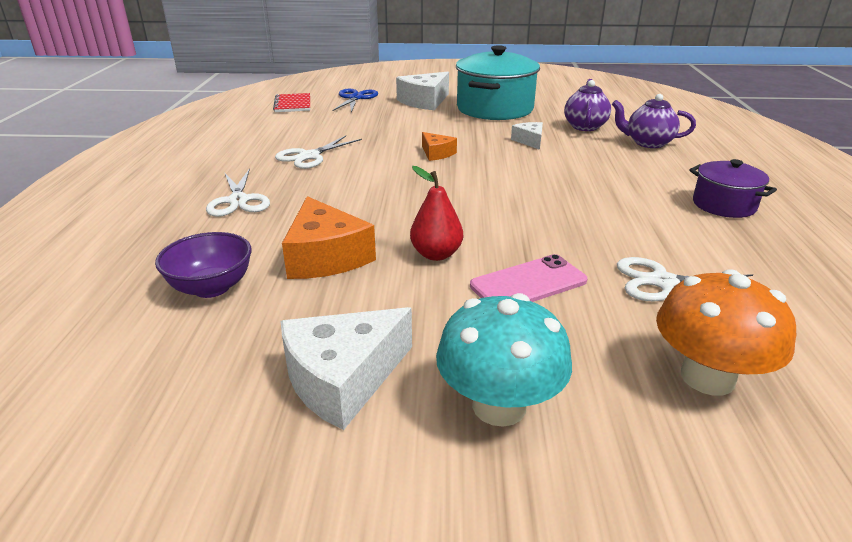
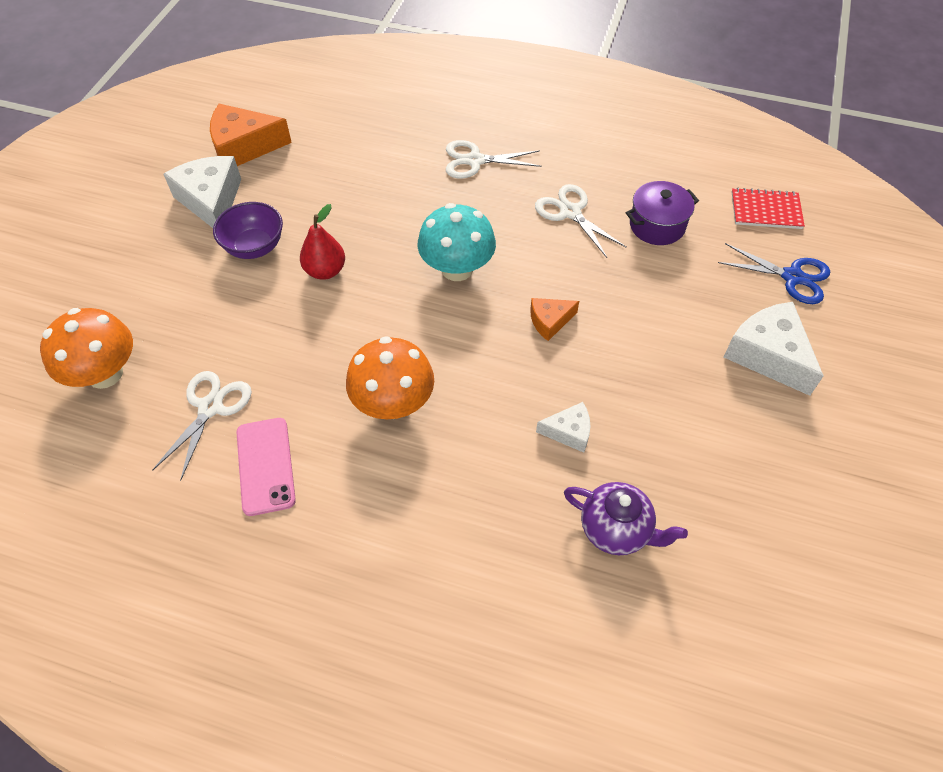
camera: 105 degrees right, 25 degrees up
(211, 287) = (338, 148): purple bowl -> purple bowl (254, 247)
(326, 256) = (353, 206): orange cheese -> orange cheese (244, 147)
(495, 109) = (720, 436): turquoise pot -> none
(499, 406) = (149, 262): turquoise mushroom -> turquoise mushroom (457, 269)
(528, 283) = (256, 316): pink phone -> pink phone (265, 466)
(564, 196) = (393, 403): none -> orange mushroom
(648, 143) = (524, 583): purple teapot -> none
(724, 205) = (310, 554): purple pot -> purple pot (657, 225)

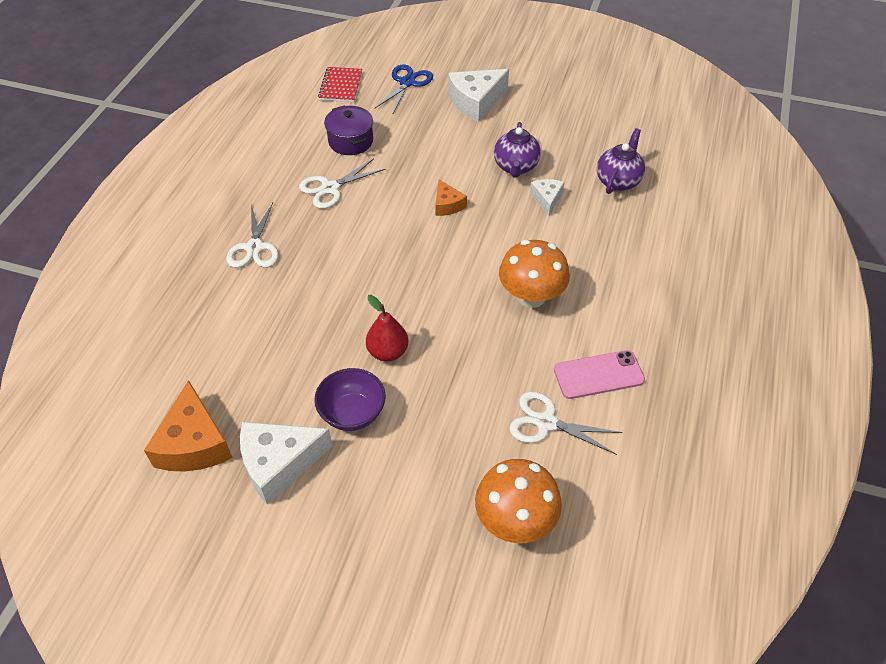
camera: 90 degrees left, 5 degrees down
(457, 269) = (390, 259): turquoise mushroom -> none
(631, 398) = (515, 167): none -> purple teapot

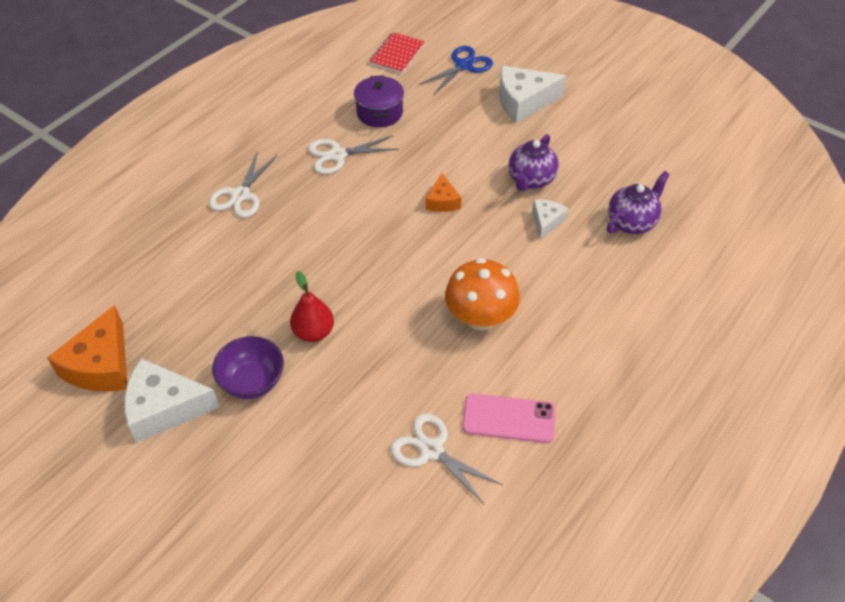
camera: 20 degrees right, 0 degrees up
(515, 520) = (353, 536): orange mushroom -> none

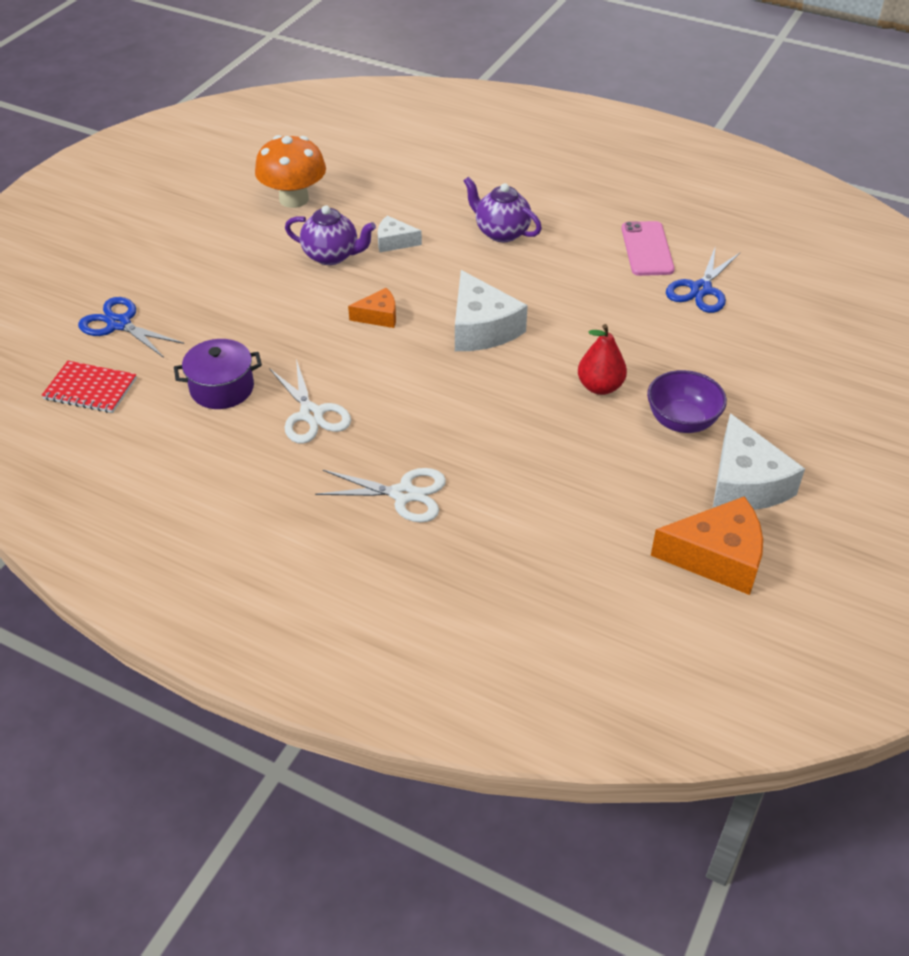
camera: 100 degrees left, 5 degrees down
(431, 450) = (700, 289): white scissors -> blue scissors
(480, 317) = (538, 275): orange mushroom -> orange mushroom (294, 199)
(523, 102) = (194, 270): white cheese -> white cheese (482, 328)
(632, 222) = (383, 190): purple teapot -> purple teapot (501, 232)

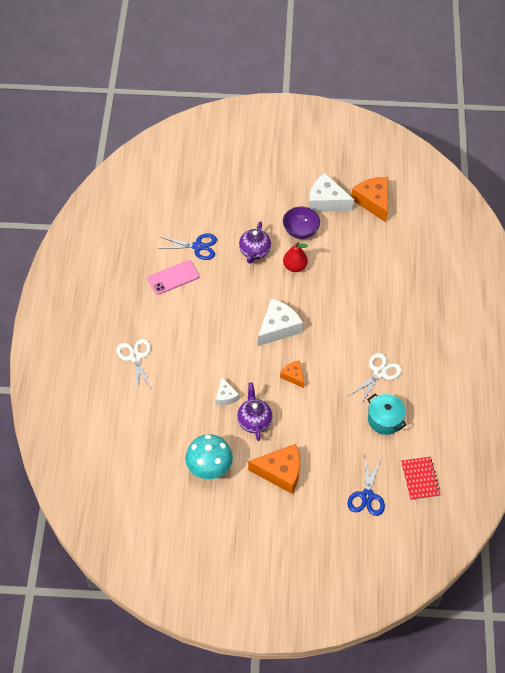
camera: 115 degrees left, 10 degrees up
(222, 388) = (385, 420): purple pot -> turquoise pot
(232, 256) = (280, 472): none -> orange cheese
(294, 199) = (209, 468): orange mushroom -> turquoise mushroom
(403, 494) = (405, 316): white scissors -> white scissors (135, 357)
(501, 232) = (191, 348): purple teapot -> purple teapot (254, 252)
(745, 483) = (326, 201): white cheese -> white cheese turned 120 degrees counterclockwise

